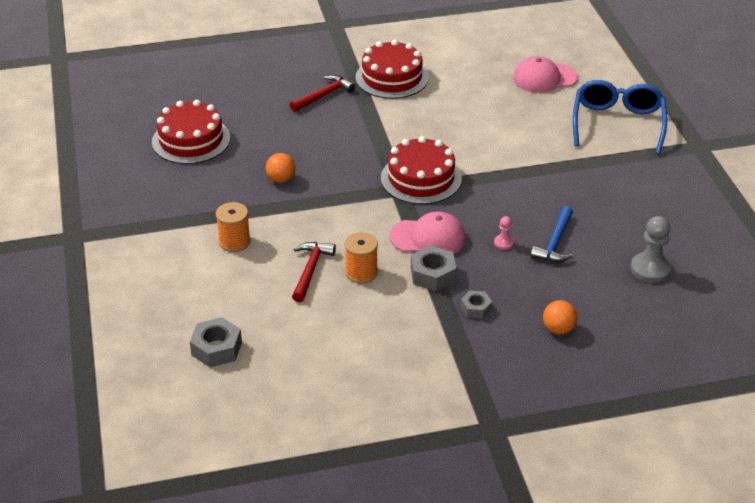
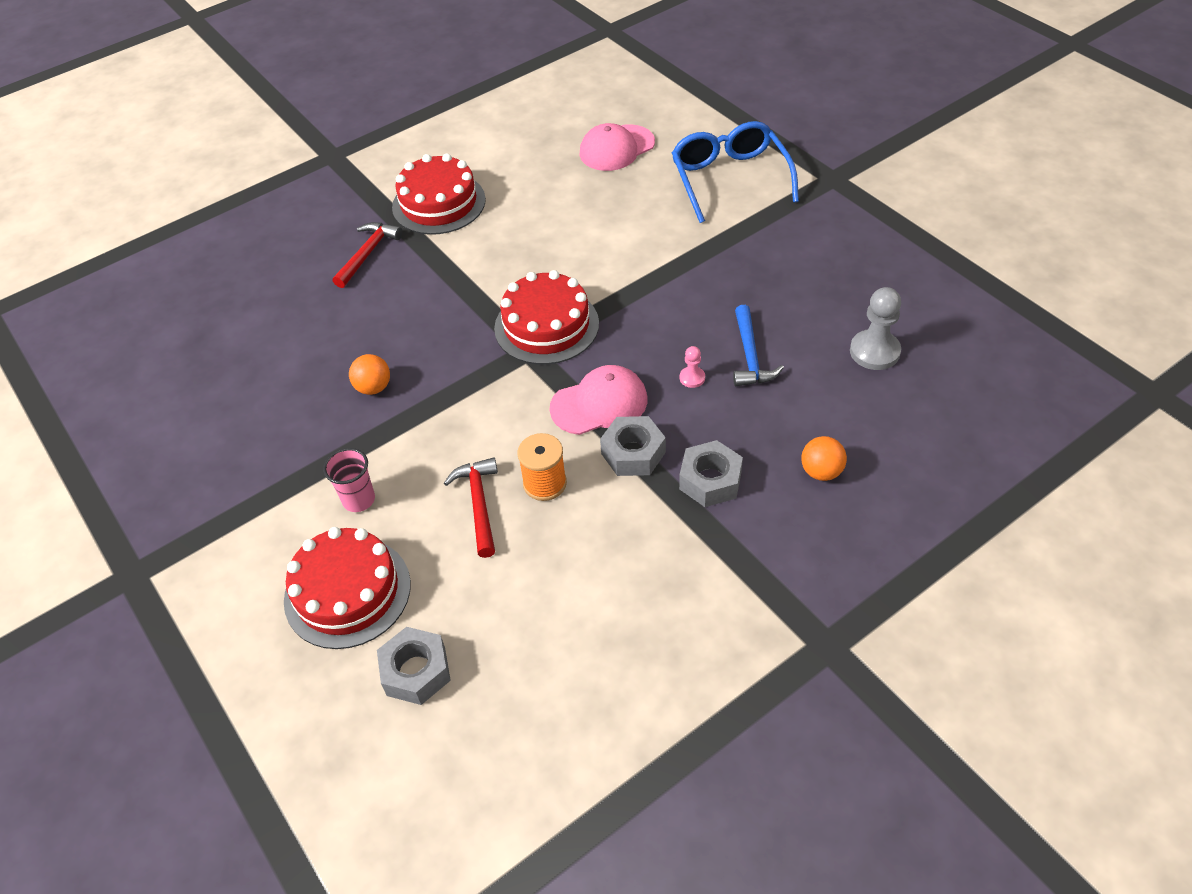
camera: 20 degrees left, 10 degrees up
(191, 140) = (227, 372): red cake -> red cake (347, 592)
(234, 242) = (359, 500): orange spool -> pink cup
(476, 308) = (710, 480): grey nut -> grey nut, size x1.61

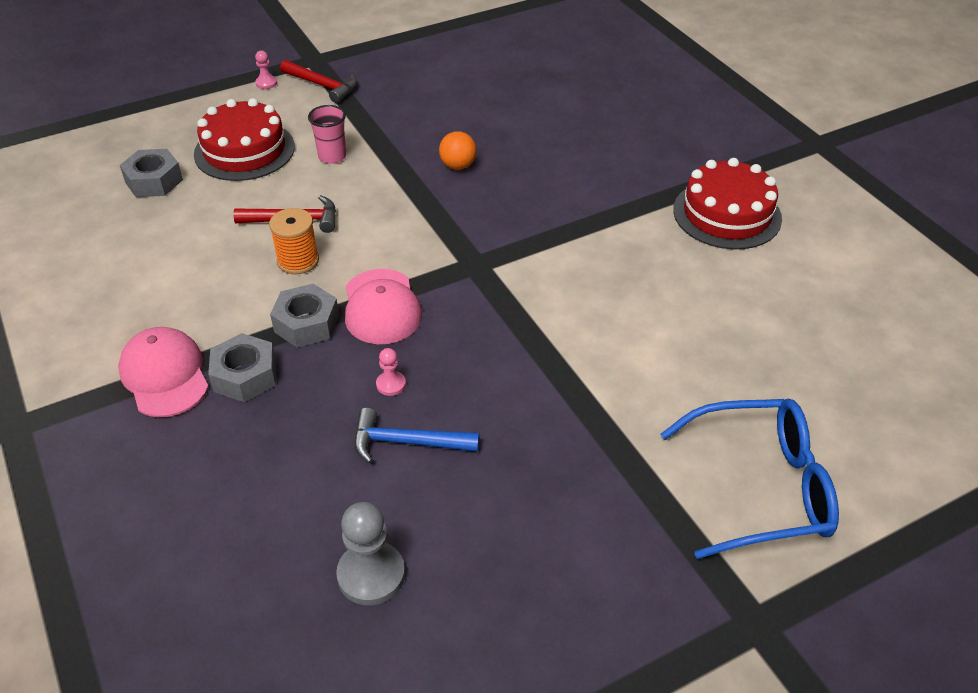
camera: 95 degrees right, 5 degrees down
(188, 615) = (266, 83): none -> pink pawn
(368, 254) = (647, 165): red hammer -> red hammer (322, 85)
(546, 326) = (507, 280): red cake -> none
(616, 148) = (836, 374): pink cap -> pink cap (165, 375)
(821, 471) = (211, 470): orange ball -> none

